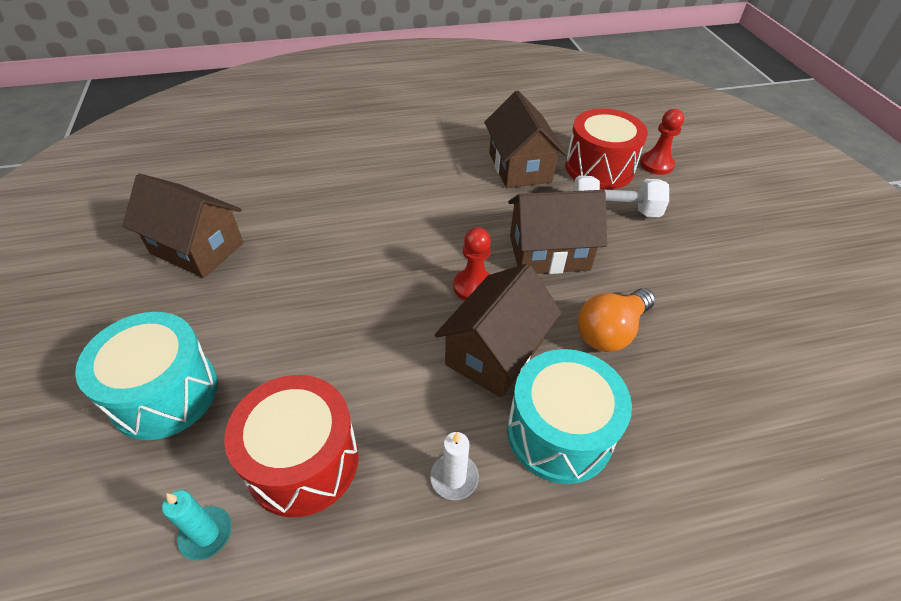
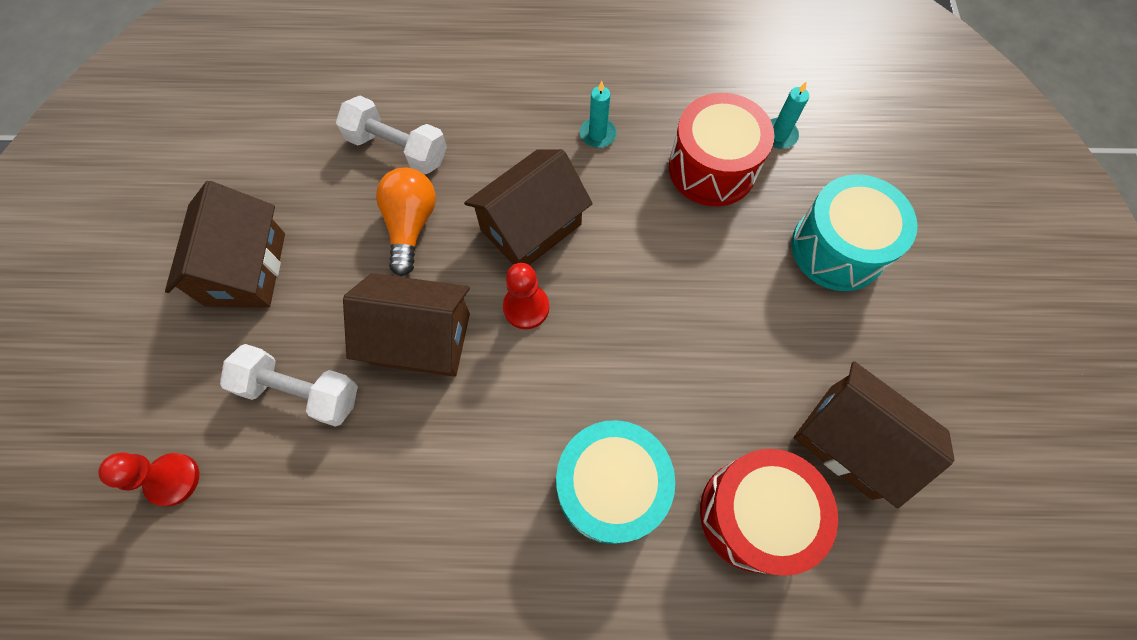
camera: 165 degrees left, 20 degrees up
(454, 478) = (597, 134): white candle -> turquoise candle
(519, 167) = (381, 521): brown house -> brown house (246, 269)
(559, 432) = (504, 148): turquoise drum -> turquoise drum (610, 487)
(599, 168) = (263, 491): red drum -> red drum (753, 514)
(610, 331) = (411, 225): orange light bulb -> orange light bulb turned 60 degrees counterclockwise
(676, 406) = (398, 149): none -> white dumbbell

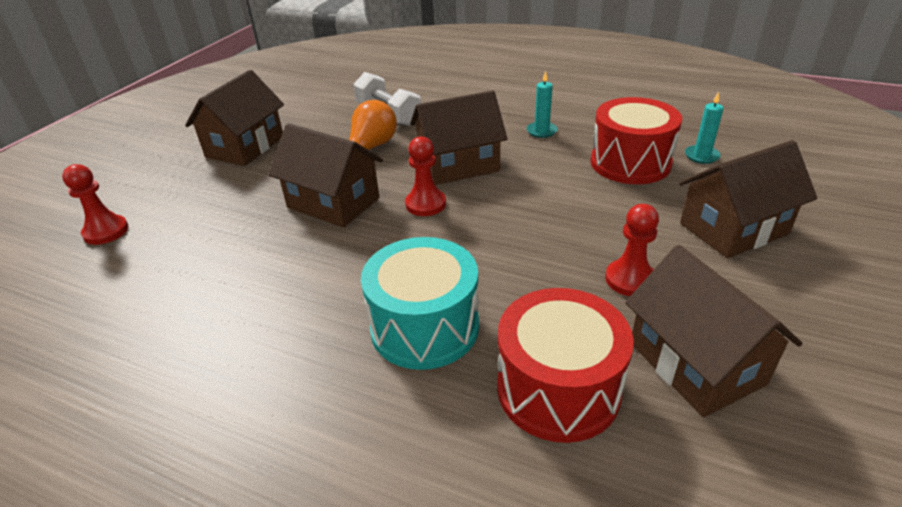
camera: 25 degrees right, 30 degrees down
(301, 391) = (228, 209): white dumbbell -> none
(768, 355) = (630, 279): none -> red pawn
(837, 249) = (733, 229): turquoise drum -> brown house

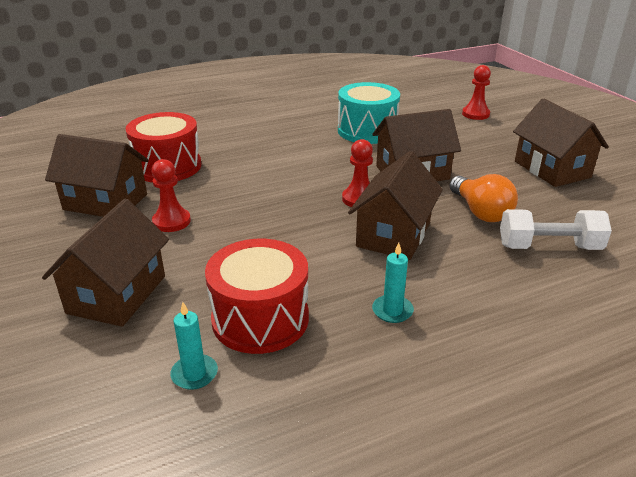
camera: 130 degrees right, 5 degrees down
(425, 327) = (256, 156): turquoise drum -> turquoise drum (367, 131)

